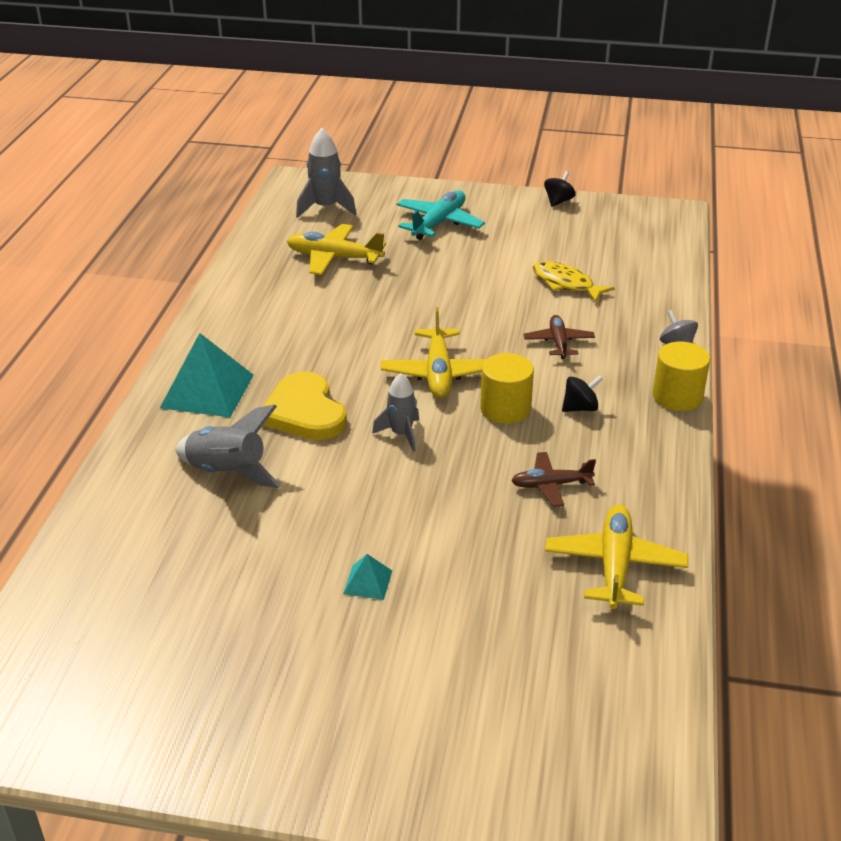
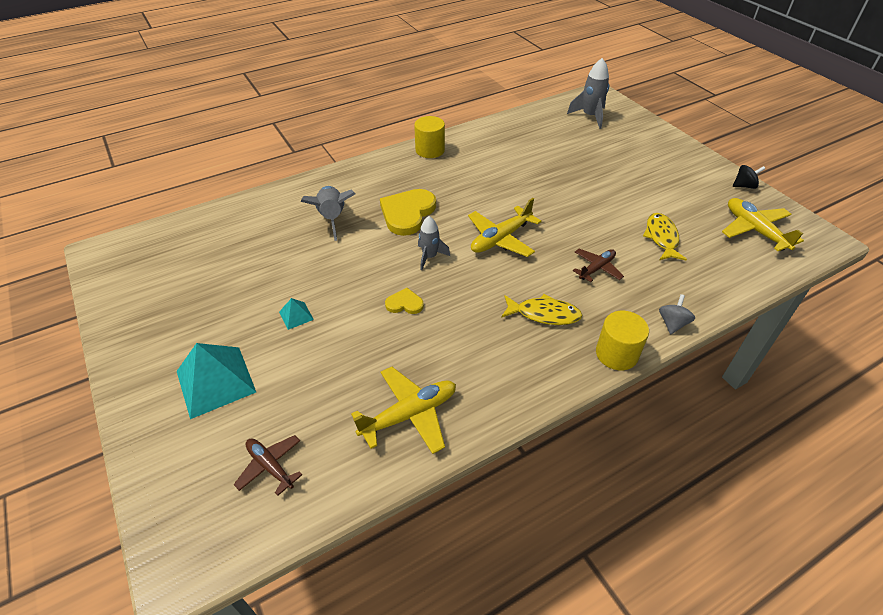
camera: 50 degrees right, 10 degrees up
(207, 391) = (386, 175): turquoise pyramid -> turquoise pyramid (215, 381)
(334, 258) = (550, 145): yellow plane -> yellow plane (754, 230)
(439, 223) = (641, 158): turquoise plane -> none
(452, 489) = (404, 303): none -> yellow heart
(505, 409) = (502, 283): yellow cylinder -> yellow cylinder (430, 150)
(550, 485) = (454, 342): brown plane -> brown plane (270, 466)
(580, 408) = (544, 314): black spinning top -> yellow fish

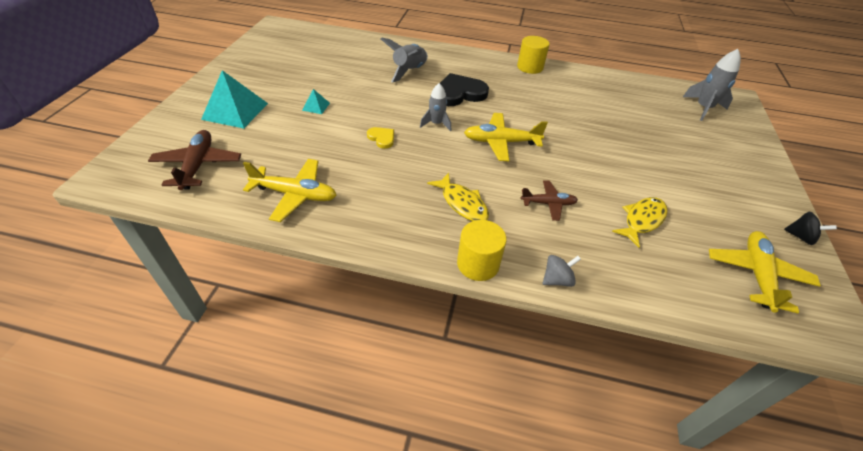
camera: 40 degrees right, 0 degrees up
(270, 466) = (198, 165): brown plane -> brown plane, size x1.58
(407, 213) = (459, 93): yellow heart -> black heart

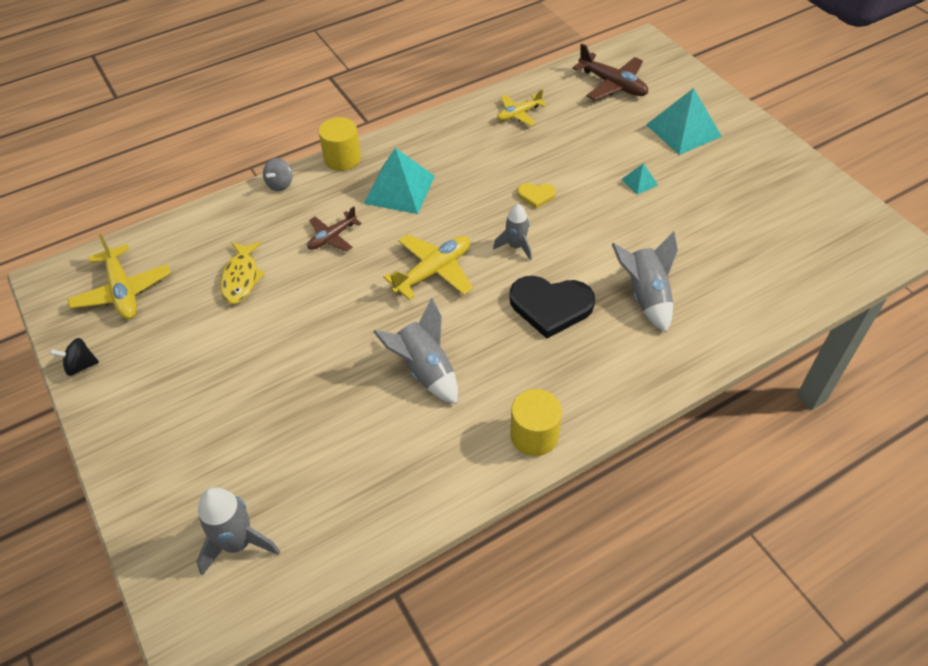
camera: 140 degrees right, 5 degrees up
(295, 195) = (518, 114): yellow plane -> yellow plane, size x0.63
(459, 93) = (550, 306): black heart -> black heart turned 75 degrees clockwise
(462, 203) = (399, 189): yellow fish -> turquoise pyramid
(556, 109) = (425, 370): none -> grey rocket

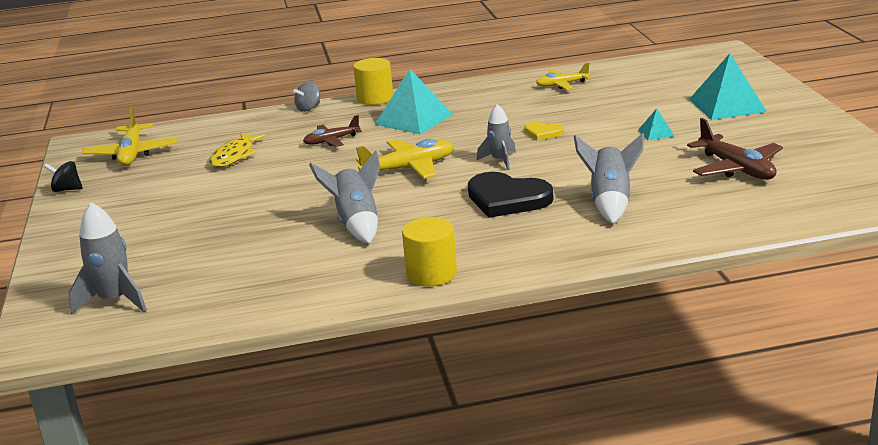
camera: 20 degrees right, 25 degrees down
(612, 85) = (671, 73): brown plane -> brown plane (736, 168)

